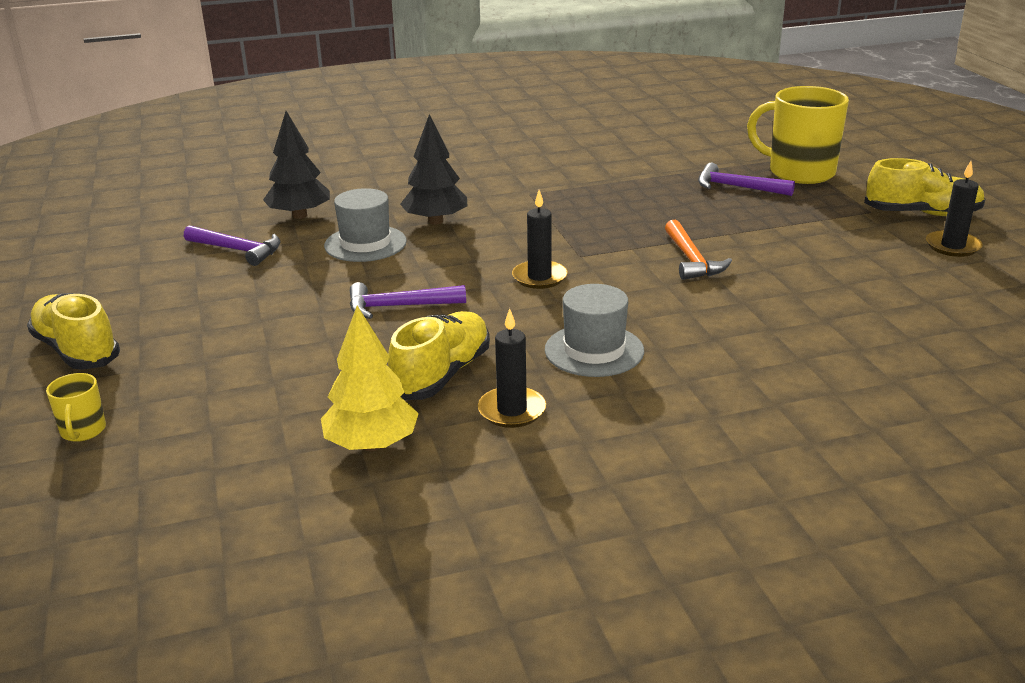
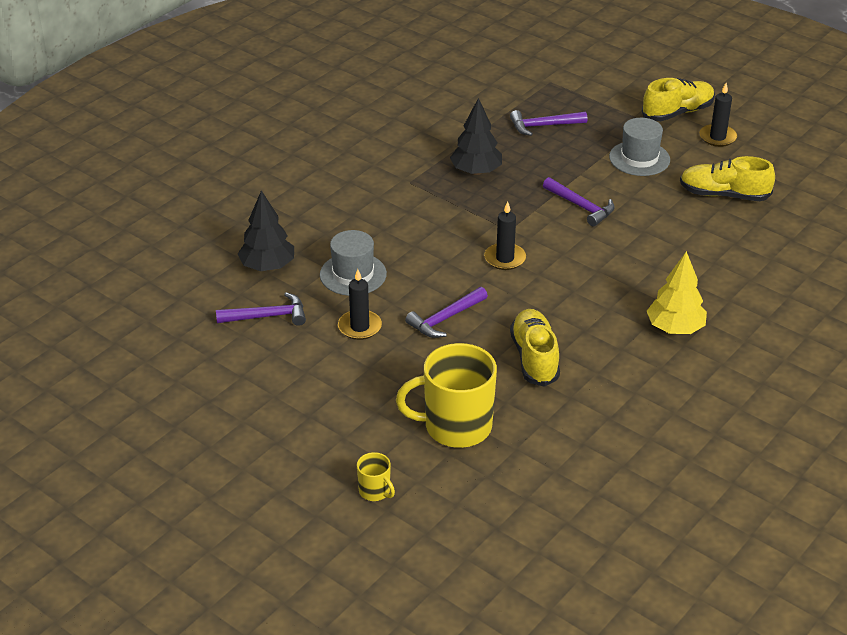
camera: 35 degrees left, 10 degrees up
(77, 350) = (280, 443): yellow shoe -> yellow shoe (724, 195)
(371, 445) = (554, 421): yellow tree -> yellow tree (675, 328)
(435, 221) = (376, 234): black tree -> black tree (476, 171)
(512, 410) = (601, 365): black candle -> black candle (359, 327)
(594, 350) = (600, 303): grey hat -> grey hat (639, 158)
(691, 259) = (581, 206): orange hammer -> purple hammer
(799, 172) = (569, 96): yellow mug -> yellow mug (455, 426)

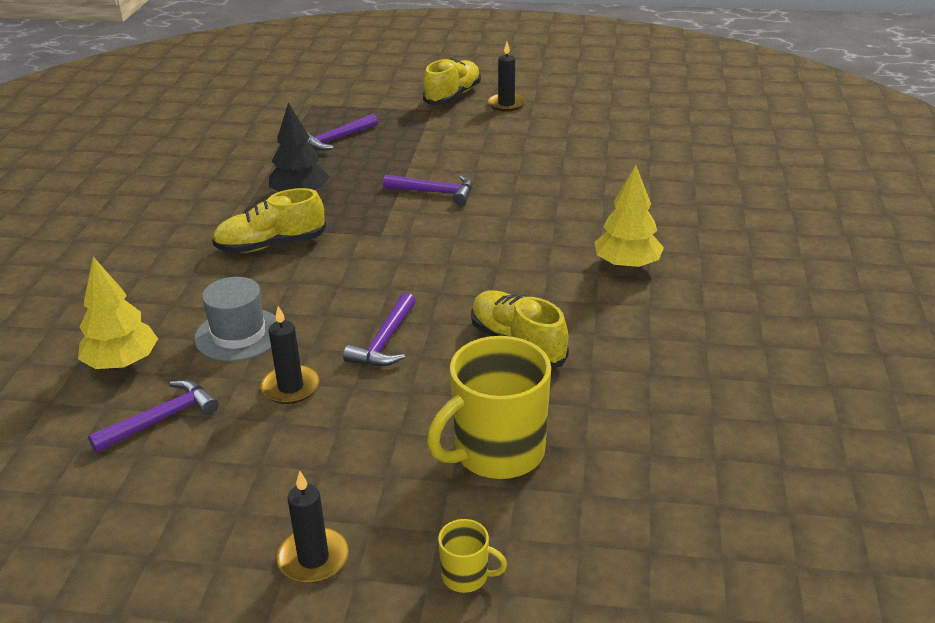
camera: 30 degrees left, 5 degrees down
(267, 266) = (122, 363): black tree -> yellow tree
(505, 258) = (399, 261): black candle -> black candle (313, 558)
(639, 158) = (452, 139): grey hat -> none
(724, 195) = (556, 144): yellow shoe -> yellow shoe (271, 245)

